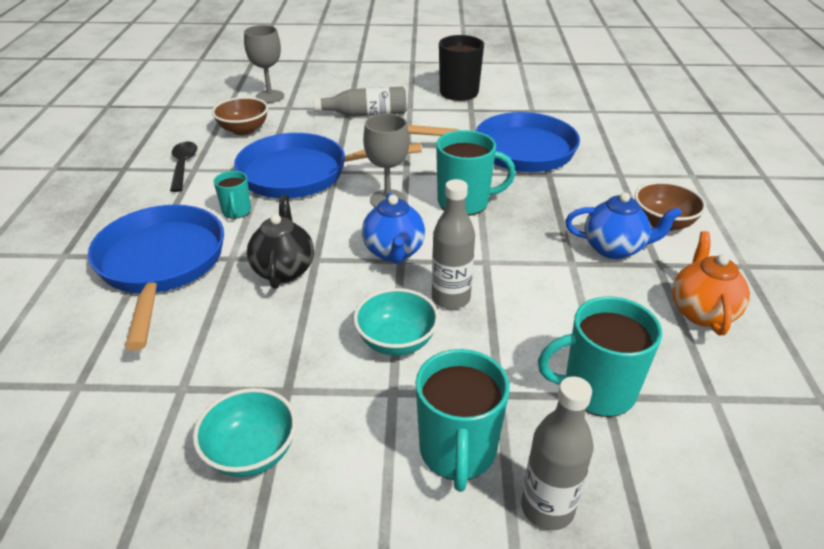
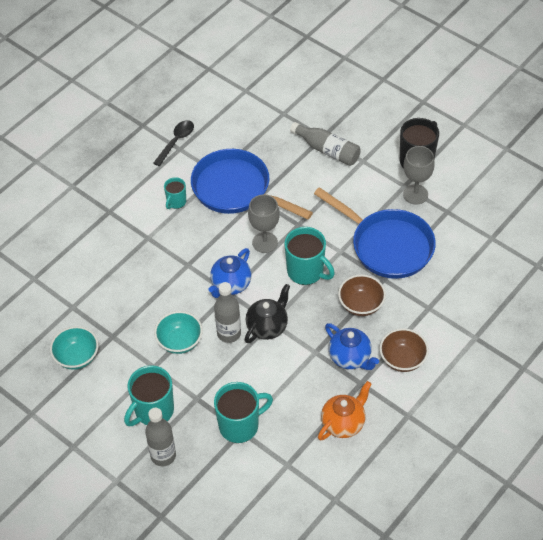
camera: 40 degrees right, 15 degrees up
(161, 265) = (112, 222): blue pan -> none
(243, 130) = (236, 124): brown bowl -> brown bowl (361, 305)
(270, 96) = (281, 93): grey goblet -> grey goblet (415, 194)
(284, 270) = (166, 262): black teapot -> black teapot (267, 327)
(596, 390) = (240, 425): turquoise mug -> turquoise mug turned 120 degrees clockwise

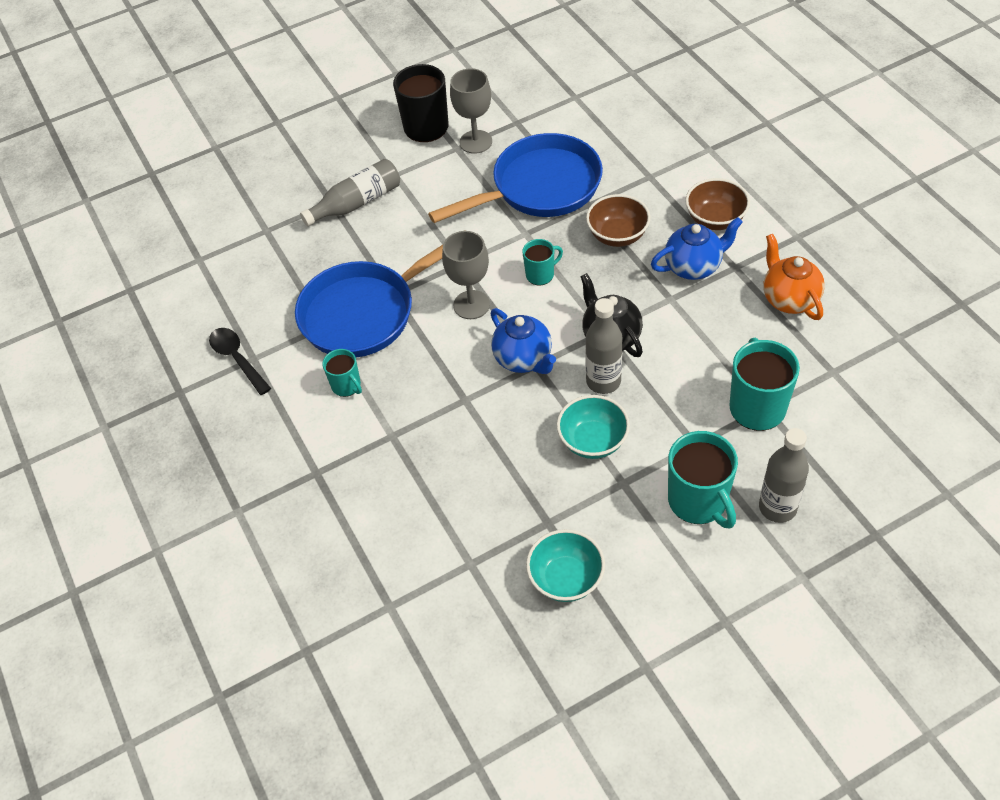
camera: 65 degrees left, 0 degrees up
(306, 271) = (541, 274): turquoise mug -> turquoise mug, size x0.56

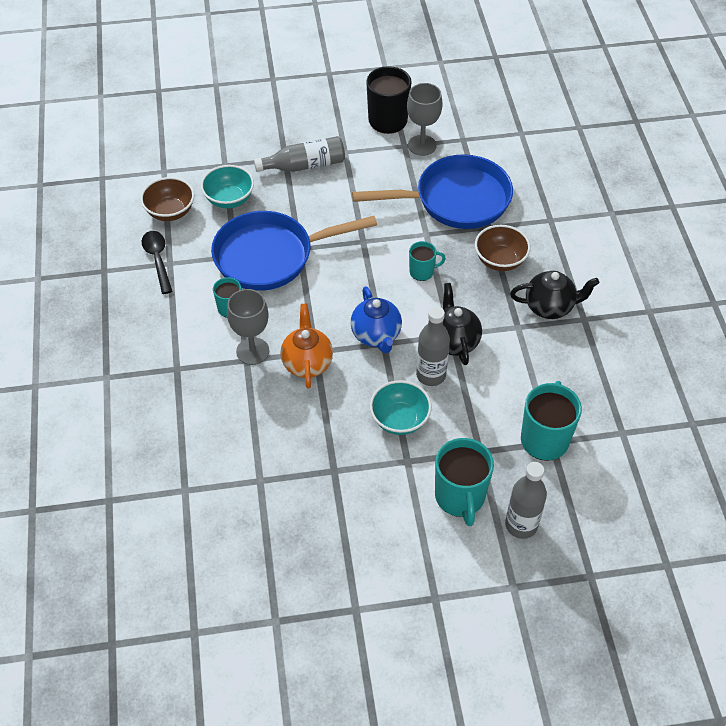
camera: 15 degrees right, 0 degrees up
(471, 305) = (356, 278): grey goblet -> grey goblet (252, 351)
(566, 579) = (327, 519): turquoise bowl -> turquoise bowl (229, 199)
(693, 267) = (550, 307): blue teapot -> black teapot
(715, 219) = (587, 274): brown bowl -> brown bowl (170, 212)
(789, 299) = (616, 360): orange teapot -> orange teapot (307, 363)

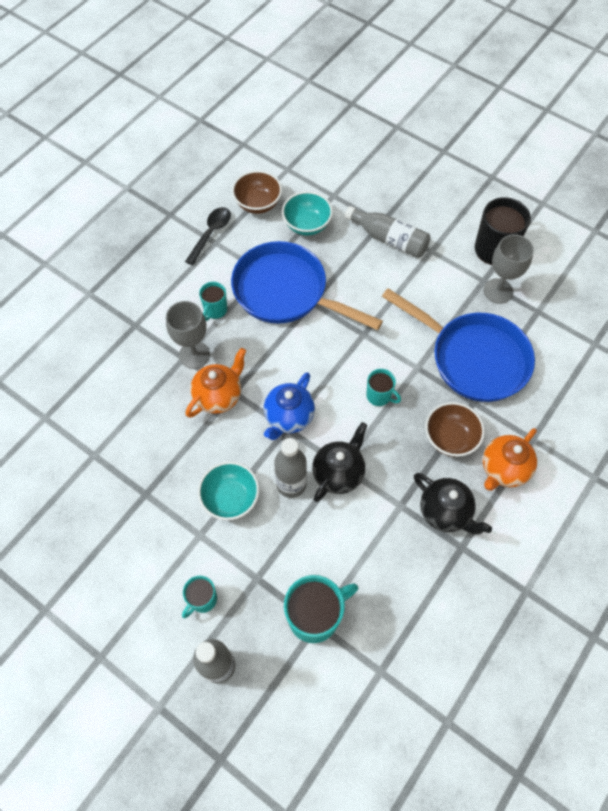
camera: 45 degrees right, 10 degrees up
(460, 497) = (202, 599): turquoise mug -> turquoise mug, size x0.56
(554, 252) = (503, 469): none -> orange teapot

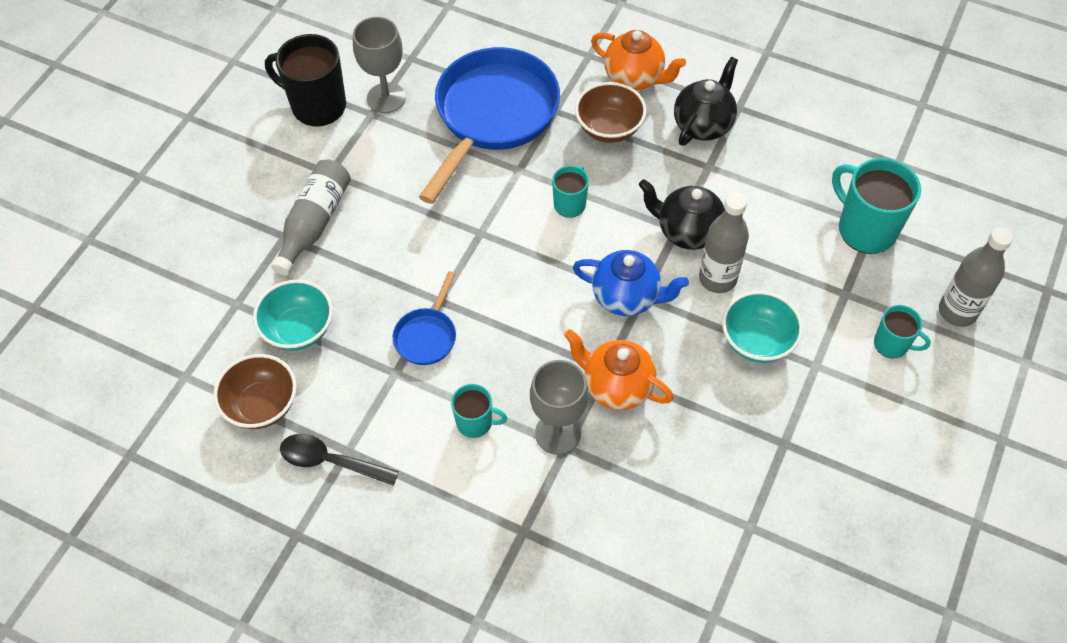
camera: 100 degrees left, 5 degrees down
(286, 292) = (427, 336): blue pan -> blue pan, size x0.45

